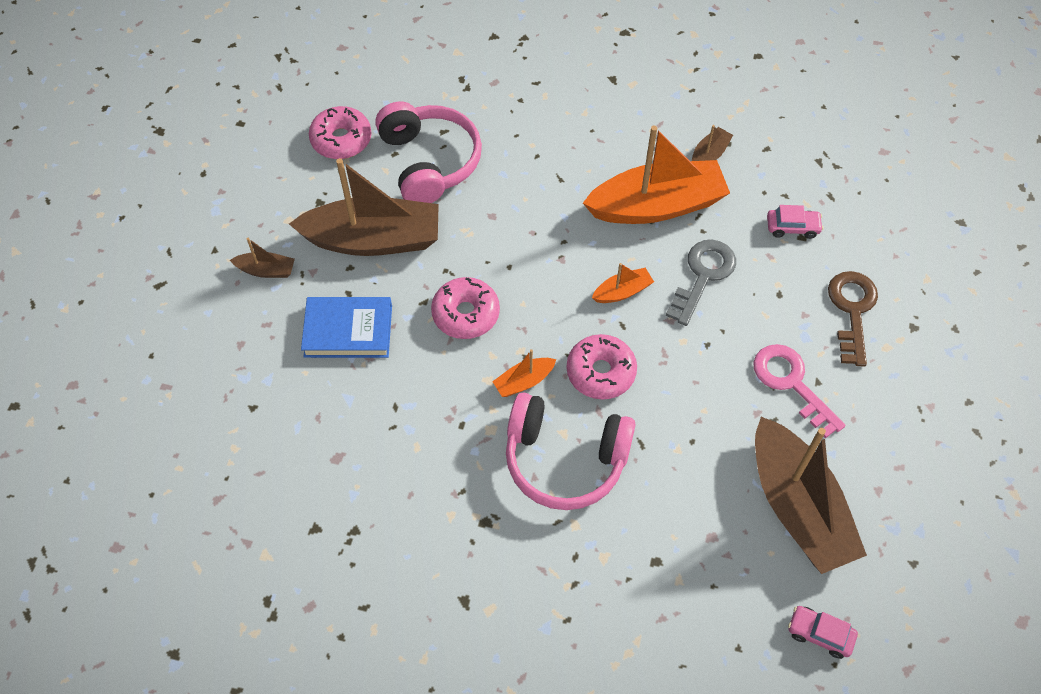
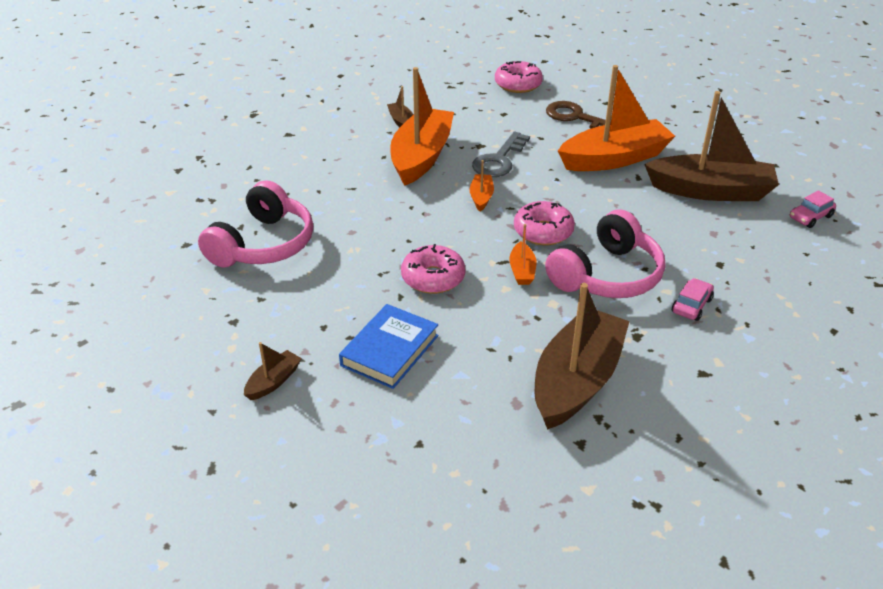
camera: 60 degrees left, 20 degrees down
(341, 140) = (181, 285): pink donut -> pink donut (518, 84)
(373, 239) = (309, 302): brown boat -> brown boat (577, 381)
(429, 162) = (263, 244): pink headphones -> pink headphones turned 105 degrees clockwise
(703, 276) = (499, 160): grey key -> grey key turned 120 degrees counterclockwise
(791, 383) = (614, 158): pink key -> orange boat
(792, 227) = (492, 114): pink car -> pink car (691, 305)

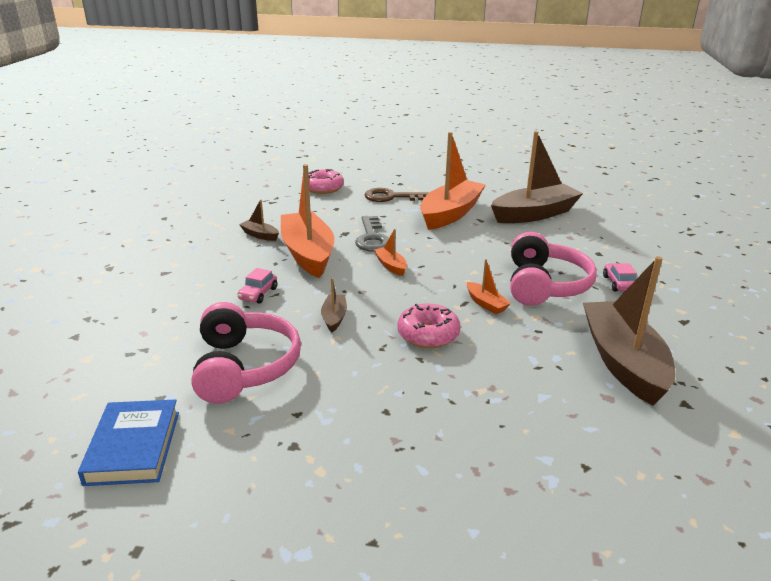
camera: 35 degrees left, 10 degrees down
(273, 381) = (399, 481): brown boat -> brown boat (334, 318)
(389, 350) = (466, 404): blue book -> blue book (133, 447)
(543, 231) = (465, 273): pink donut -> none
(810, 217) = (607, 211): pink car -> pink car (258, 294)

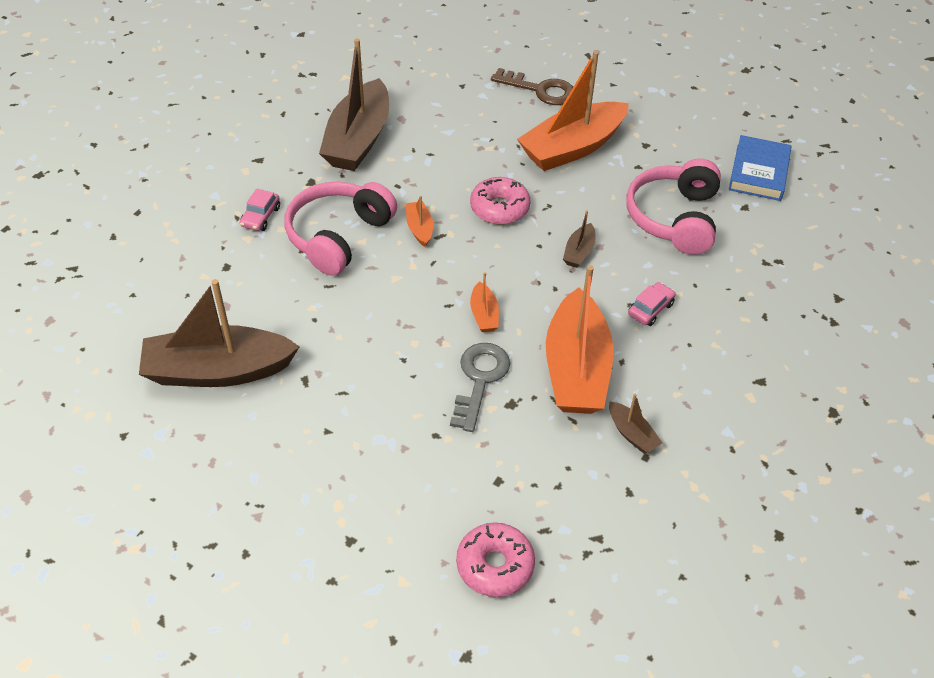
camera: 160 degrees left, 20 degrees up
(392, 197) = (392, 491): brown key -> brown key (540, 90)
(450, 214) = (335, 409): orange boat -> orange boat (572, 148)

